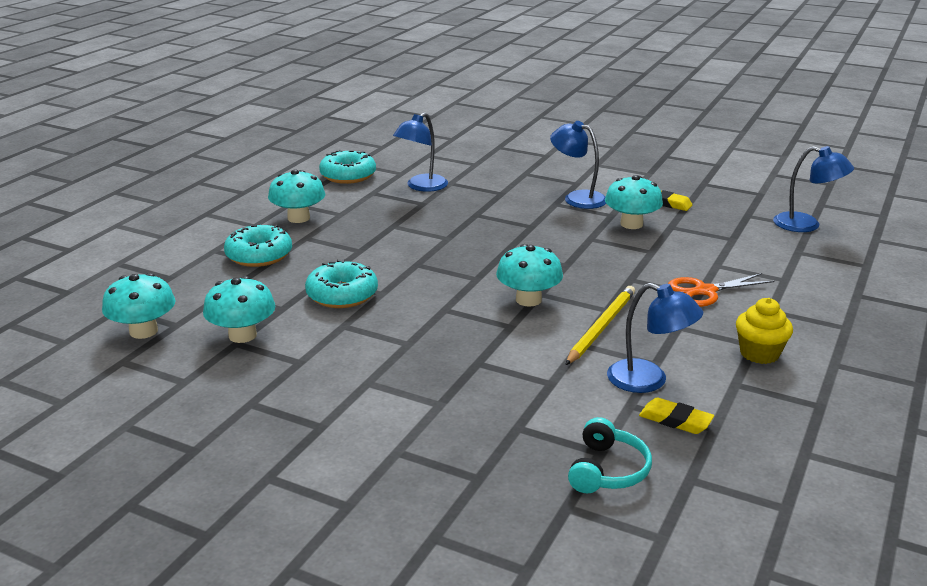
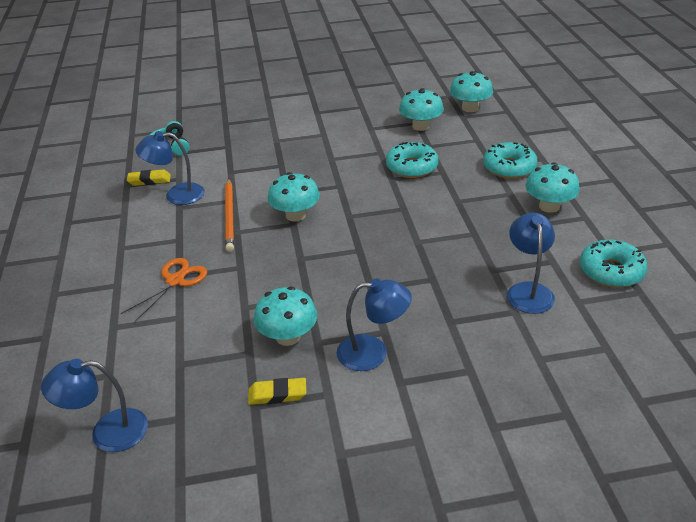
camera: 145 degrees right, 10 degrees up
(601, 327) = (230, 216): yellow pencil -> orange pencil
(759, 353) = (114, 242): yellow cupcake -> none

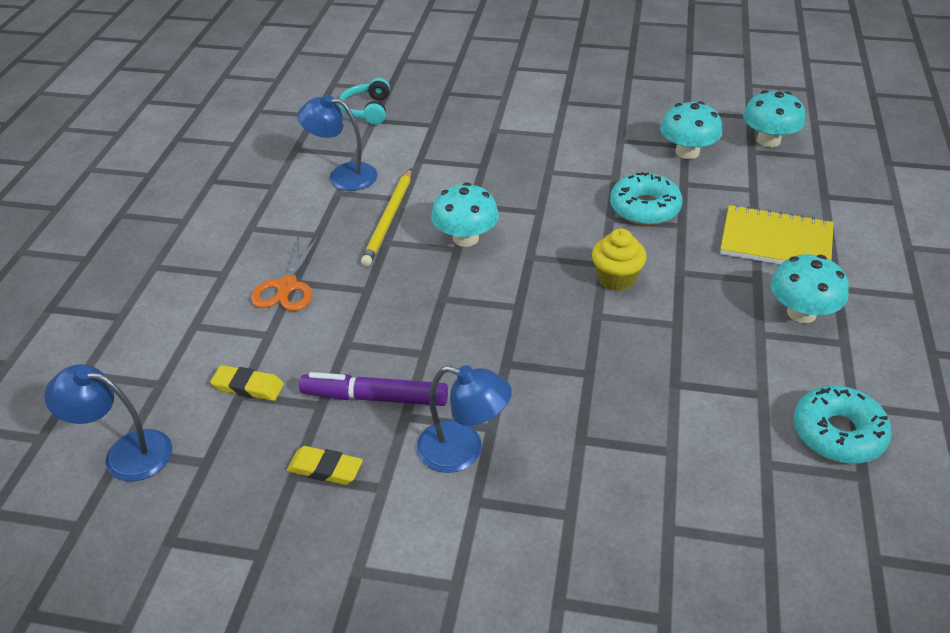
camera: 20 degrees right, 5 degrees up
(149, 180) = (323, 149): yellow eraser -> yellow eraser (248, 386)
(175, 281) = (287, 287): orange scissors -> orange scissors turned 135 degrees clockwise
(230, 216) = (389, 219): orange pencil -> yellow pencil
(288, 337) = (375, 398): turquoise mushroom -> purple marker
(417, 215) = (616, 278): none -> yellow cupcake
(509, 167) = (776, 241): turquoise donut -> yellow notebook
(528, 291) = (706, 427): blue lamp -> none

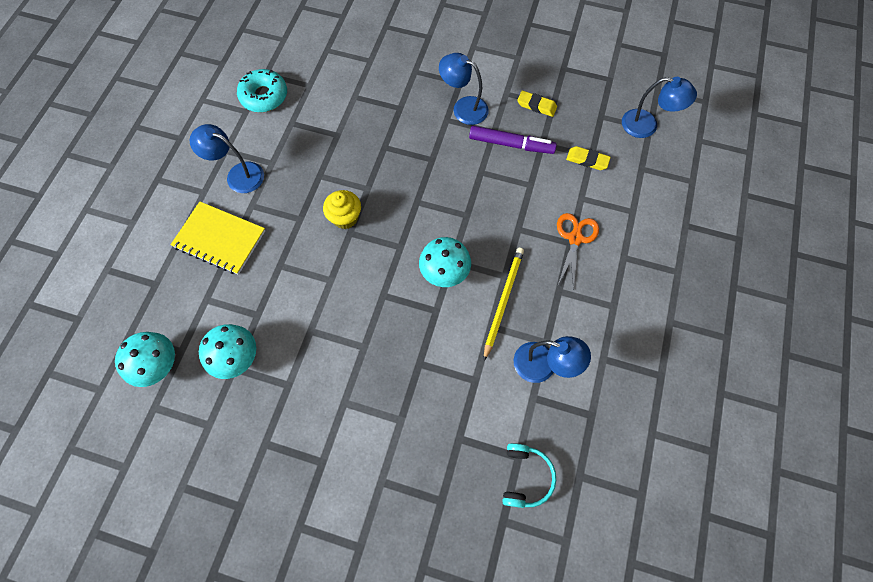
camera: 175 degrees left, 25 degrees up
(644, 208) = (300, 288): turquoise donut -> none
(801, 313) = (238, 175): turquoise mushroom -> blue lamp

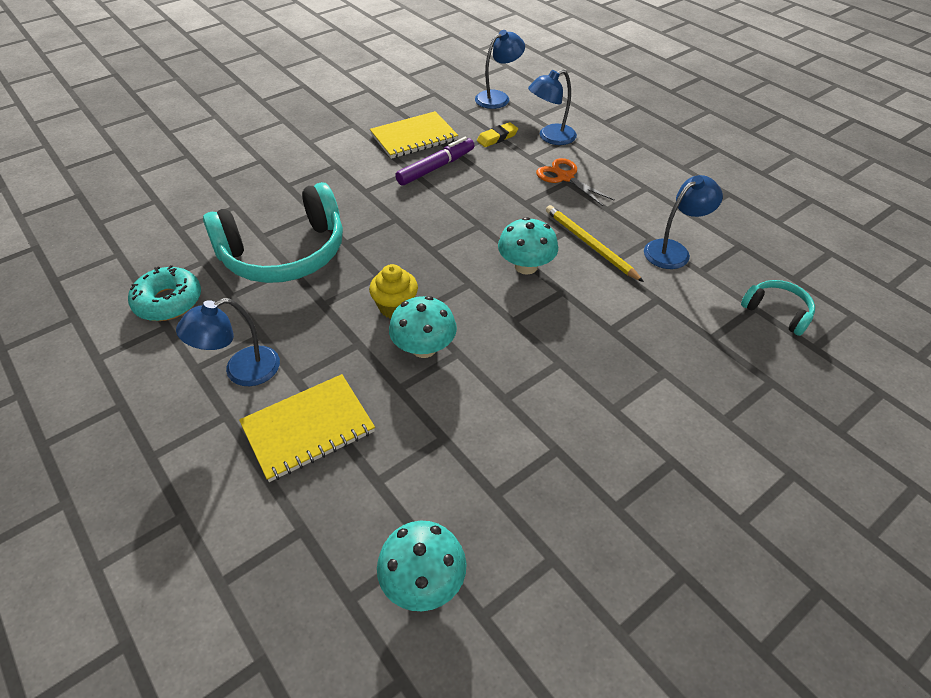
camera: 55 degrees left, 20 degrees down
(236, 357) = (482, 485): turquoise mushroom -> turquoise mushroom (424, 348)
(348, 121) = (284, 253): none -> turquoise headphones
(463, 107) = (365, 175): blue lamp -> blue lamp (550, 137)
(536, 105) = (414, 137): yellow eraser -> yellow notebook

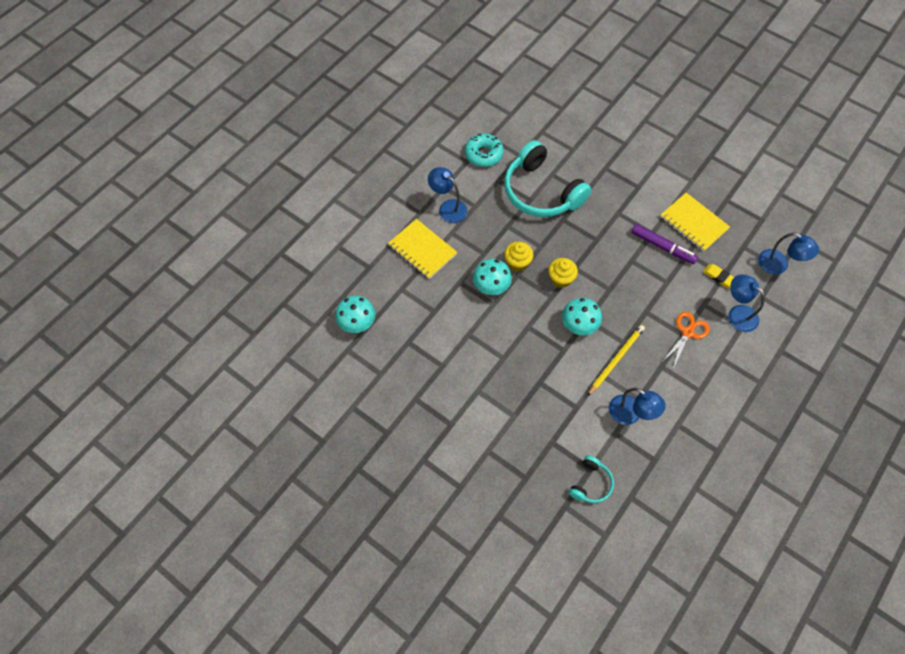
camera: 75 degrees right, 15 degrees up
(444, 267) = (560, 279): none -> yellow cupcake

